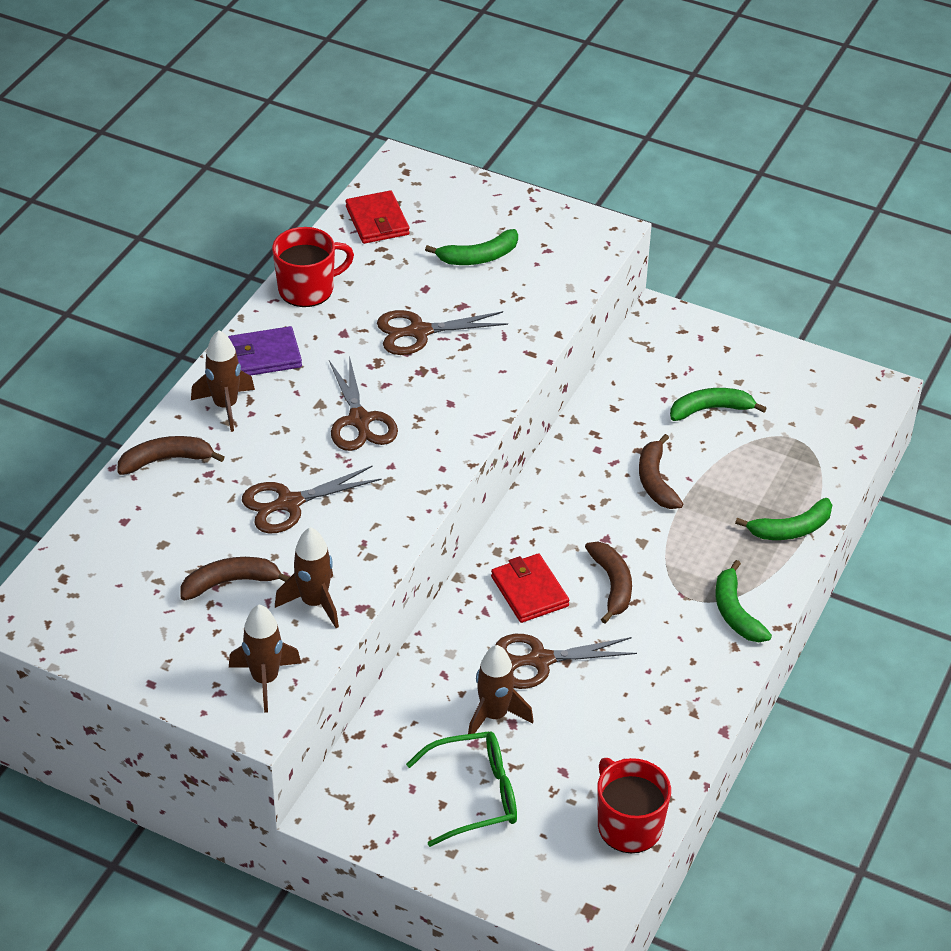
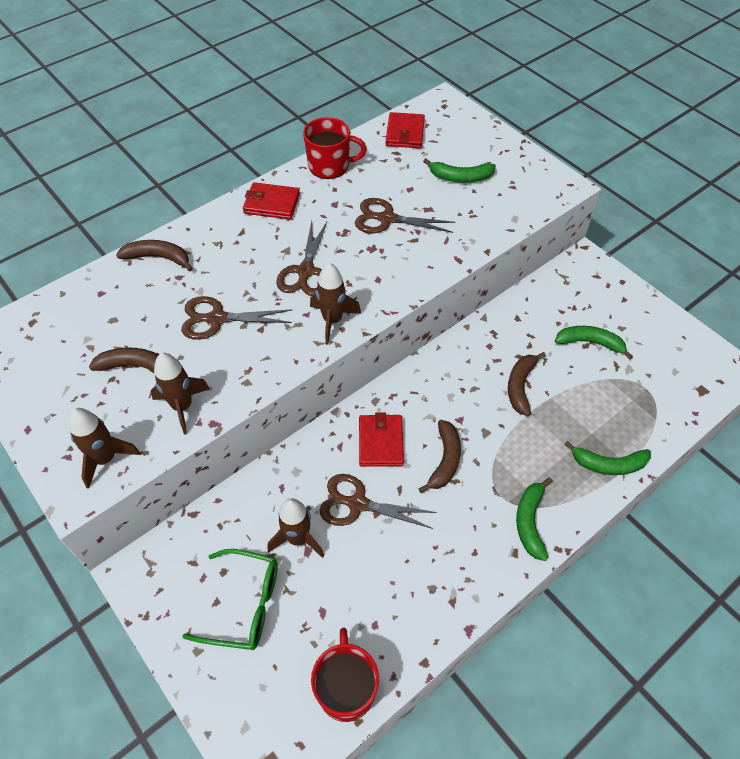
camera: 25 degrees right, 10 degrees up
(225, 406) = (223, 231): brown rocket -> brown rocket (332, 320)
(264, 355) = (272, 203): purple wallet -> red wallet

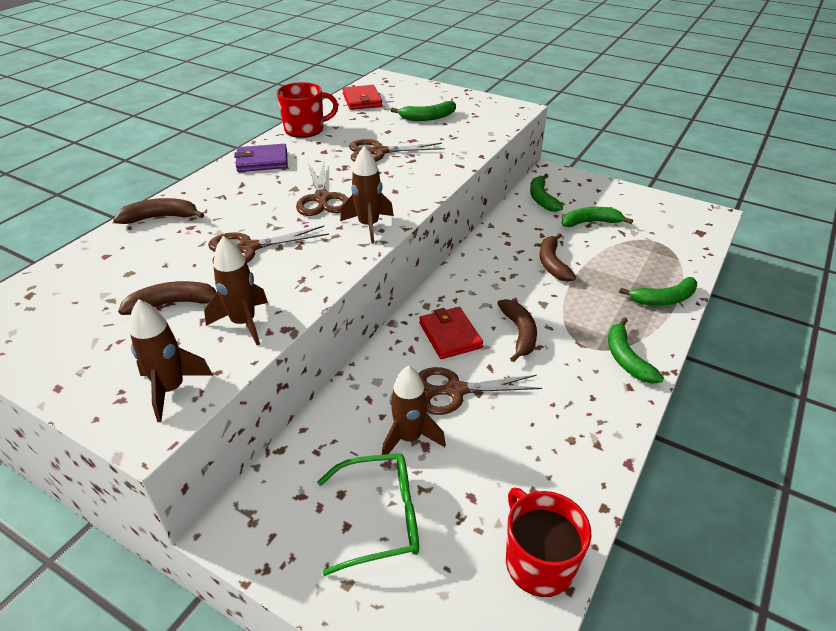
camera: 20 degrees left, 15 degrees down
(272, 203) = (262, 161): red wallet -> purple wallet
(555, 295) = (541, 199): none -> green banana

